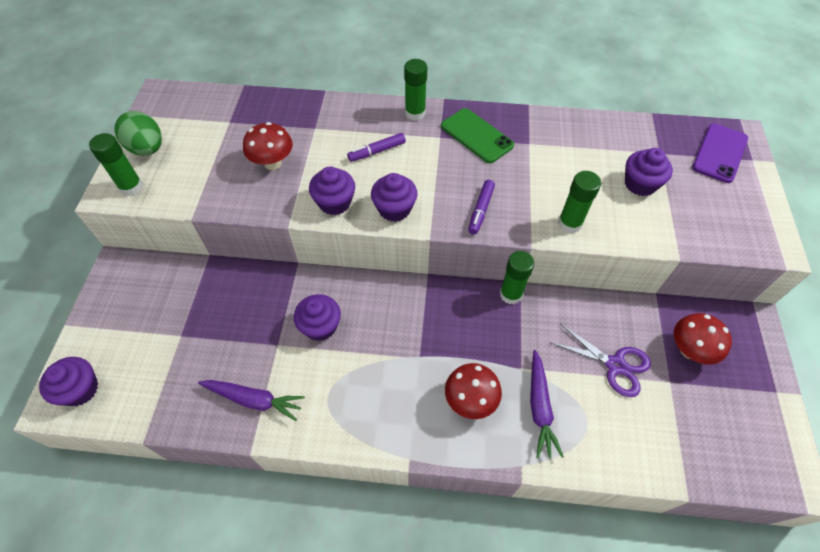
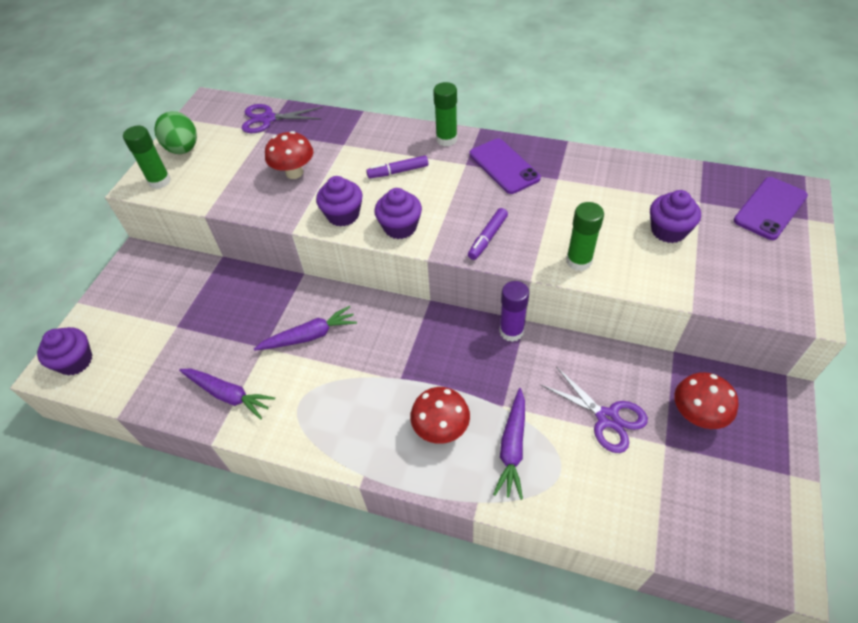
camera: 15 degrees right, 5 degrees down
(229, 107) = (268, 119): none -> purple scissors
(320, 326) = (309, 336): purple cupcake -> purple carrot
(477, 136) = (504, 166): green phone -> purple phone
(510, 294) = (511, 331): green glue stick -> purple glue stick

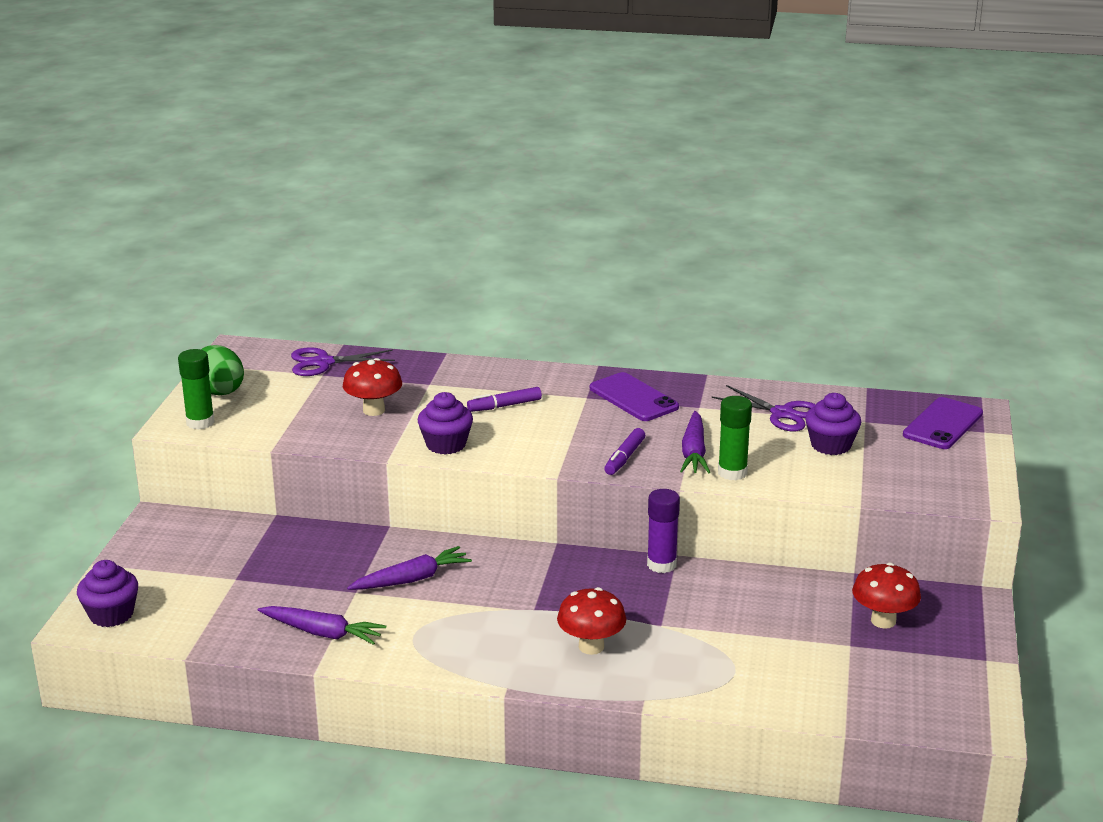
camera: 10 degrees left, 25 degrees down
(400, 227) = (518, 452): purple cupcake -> none
(446, 139) = (558, 376): green glue stick -> none
(512, 447) = (677, 656): purple carrot -> purple carrot (694, 452)
(607, 418) = (783, 628): purple scissors -> purple scissors (782, 414)

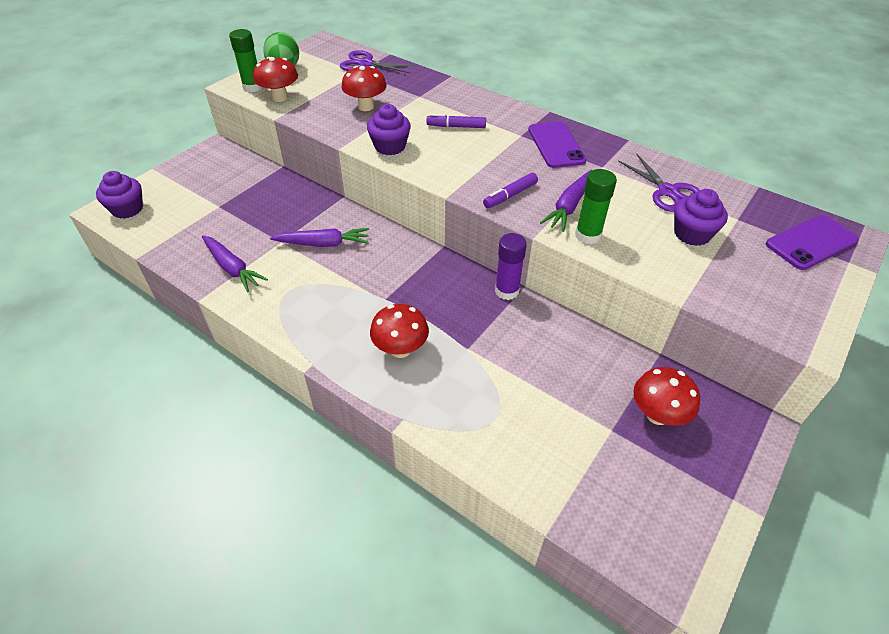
camera: 25 degrees right, 20 degrees up
(251, 426) = (280, 97): none -> red mushroom

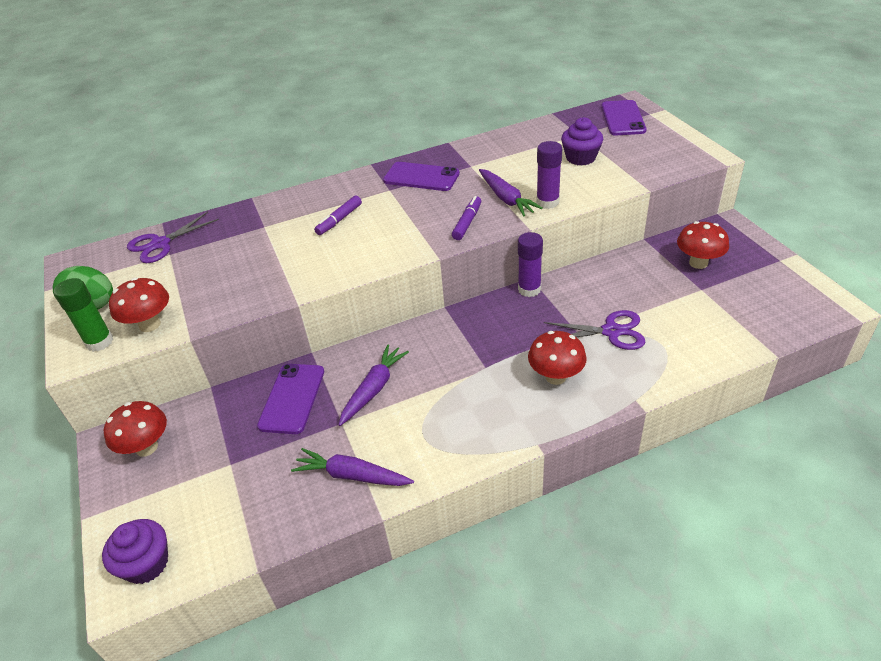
camera: 55 degrees left, 5 degrees down
(232, 268) = (352, 475): purple carrot -> purple carrot turned 150 degrees counterclockwise
(292, 207) = (292, 398): none -> purple phone
(366, 106) = (242, 266): red mushroom -> red mushroom (146, 447)
(390, 146) = (329, 269): purple cupcake -> none
(510, 195) = (467, 222): purple marker -> purple marker turned 150 degrees counterclockwise
(588, 235) = (547, 202): green glue stick -> purple glue stick
(668, 191) = (526, 149): purple scissors -> purple scissors (611, 331)

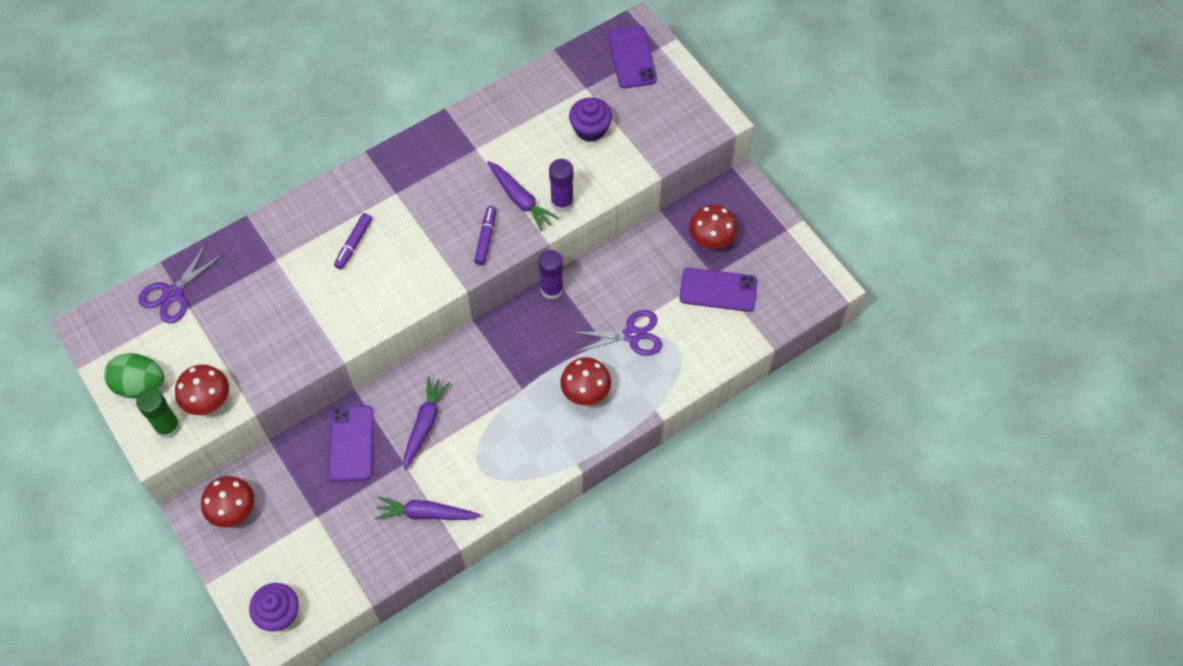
camera: 15 degrees left, 20 degrees up
(421, 177) = (426, 170): purple phone -> purple phone (718, 290)

